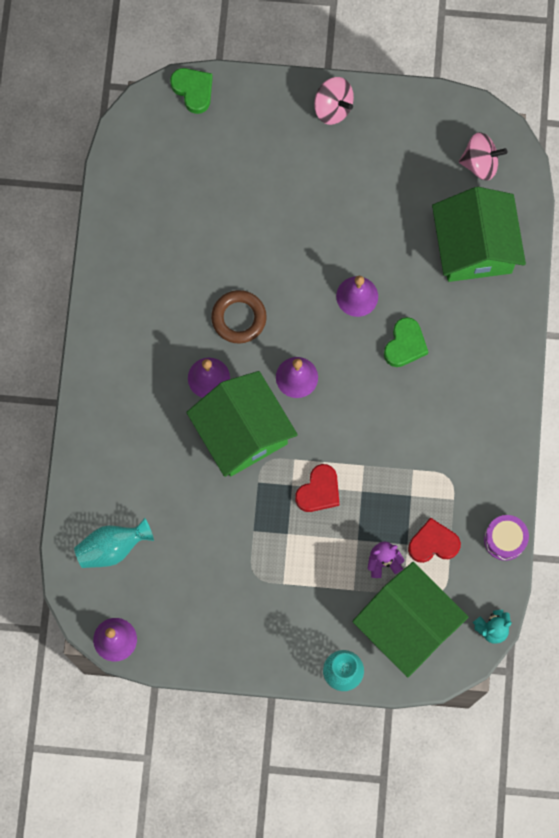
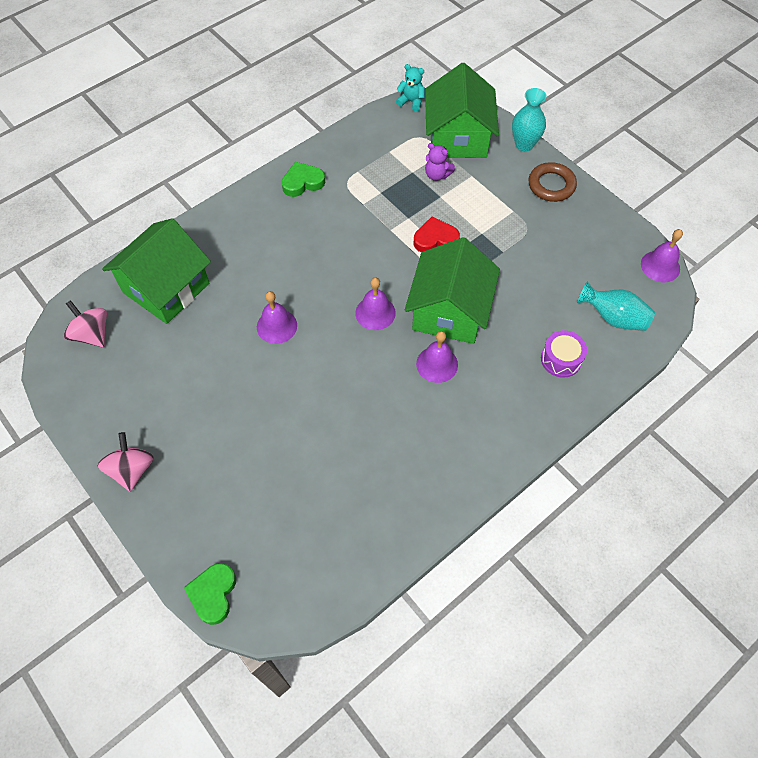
camera: 135 degrees left, 15 degrees down
(239, 318) = (373, 384): brown ring -> brown ring (551, 185)
(405, 345) = (283, 271): green heart -> green heart (302, 182)
(433, 543) = (396, 161): red heart -> none
(504, 539) = (352, 132): purple drum -> purple drum (561, 359)

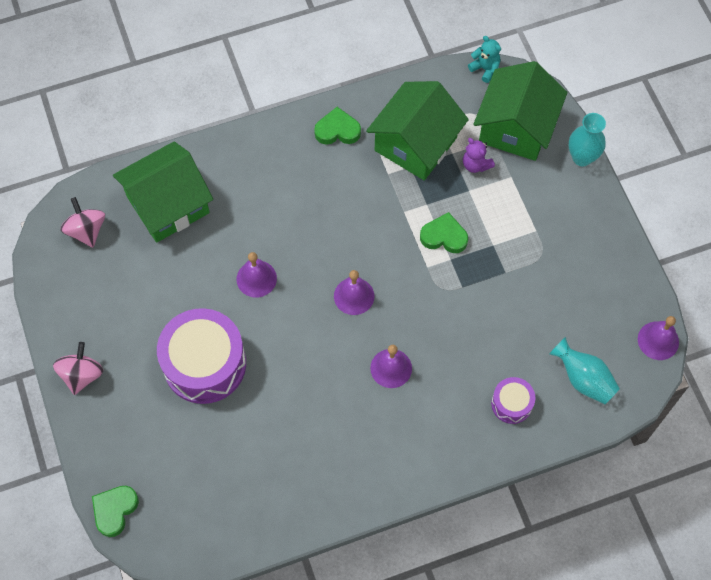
camera: 20 degrees right, 5 degrees up
(255, 418) = (204, 364): none -> purple drum
(435, 239) = (444, 236): red heart -> green heart
(449, 311) = (425, 318): green house -> green house (415, 144)
(551, 185) = (588, 214): brown ring -> none

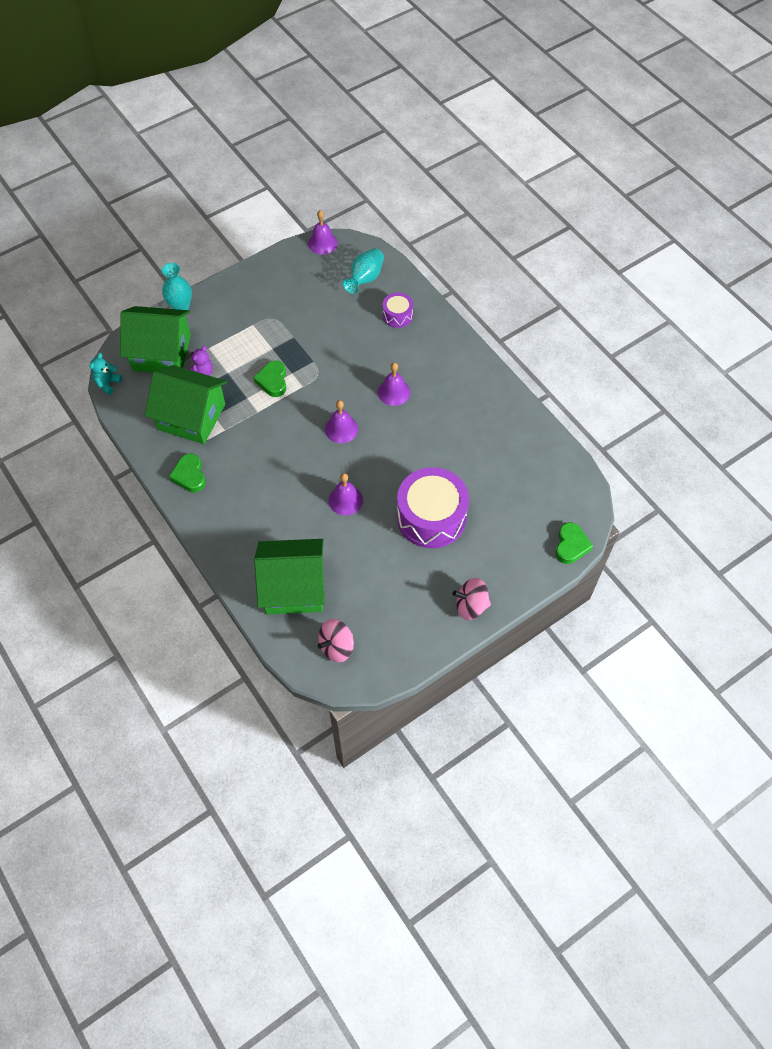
camera: 105 degrees left, 5 degrees down
(115, 510) = (571, 545): green heart -> green heart turned 90 degrees counterclockwise
(168, 205) = (294, 587): green house -> green house turned 45 degrees counterclockwise

